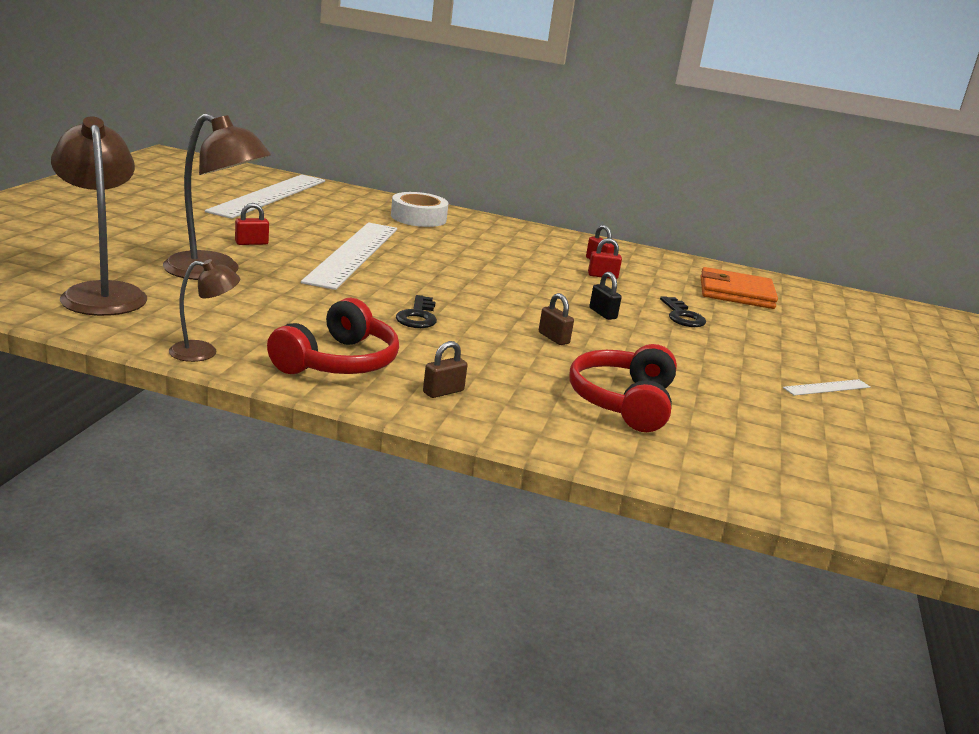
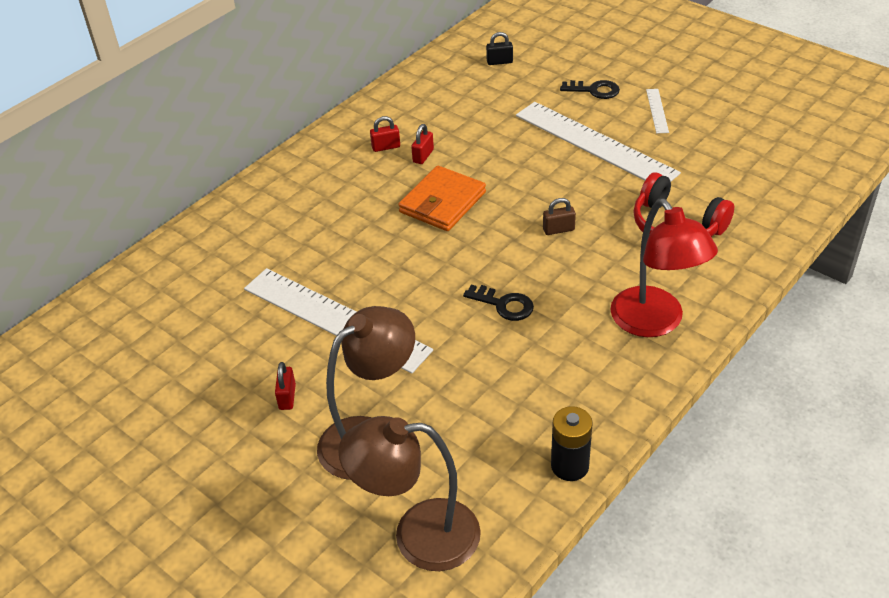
camera: 60 degrees left, 20 degrees up
(203, 352) = (569, 466): brown lamp -> black battery
(269, 195) = (118, 358): white ruler -> white ruler (595, 144)
(338, 362) = (595, 377): red headphones -> none
(418, 217) = (230, 244): white tape -> none
(443, 392) = (655, 323): brown padlock -> red lamp
(602, 313) = (510, 184): black padlock -> black padlock (499, 62)
(682, 316) = (521, 138): black key -> black key (594, 90)
(736, 293) = (475, 87): orange wallet -> orange wallet (442, 202)

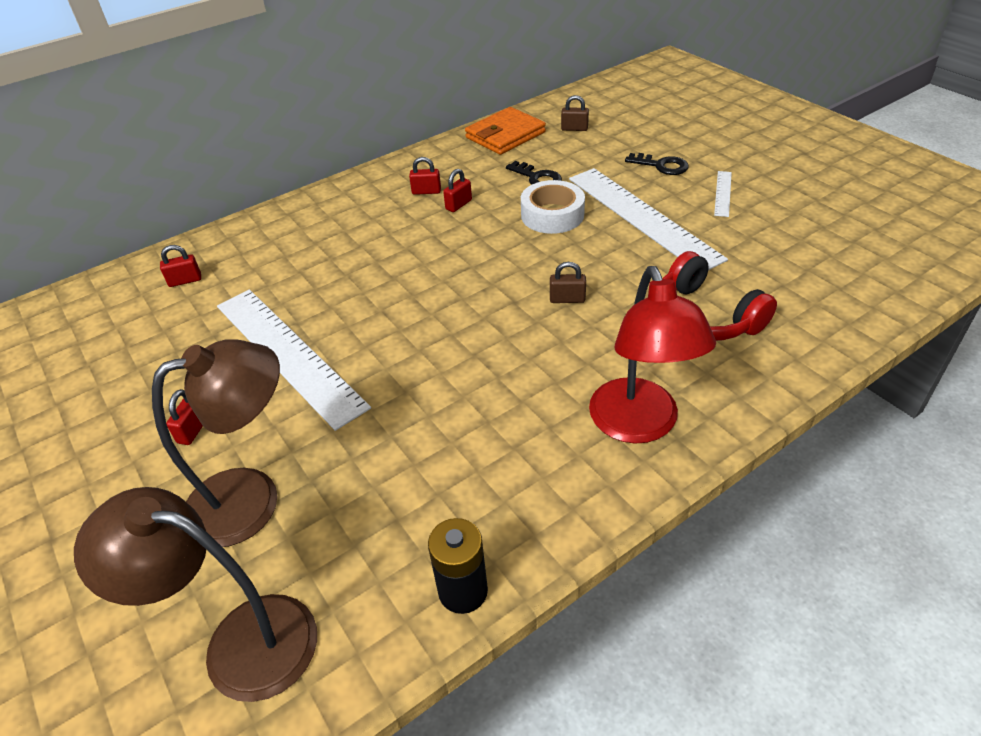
camera: 15 degrees right, 0 degrees up
(196, 270) = (185, 280): none -> red padlock
(442, 202) = (456, 252): orange wallet -> orange wallet (505, 135)
(499, 62) = (574, 129): black padlock -> brown padlock
(504, 305) = (472, 371): black key -> black key (537, 178)
(514, 153) = (552, 215): none -> white tape

